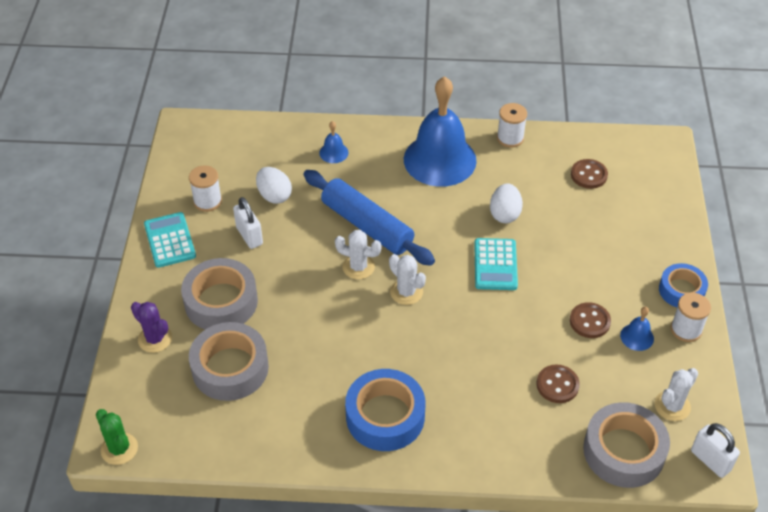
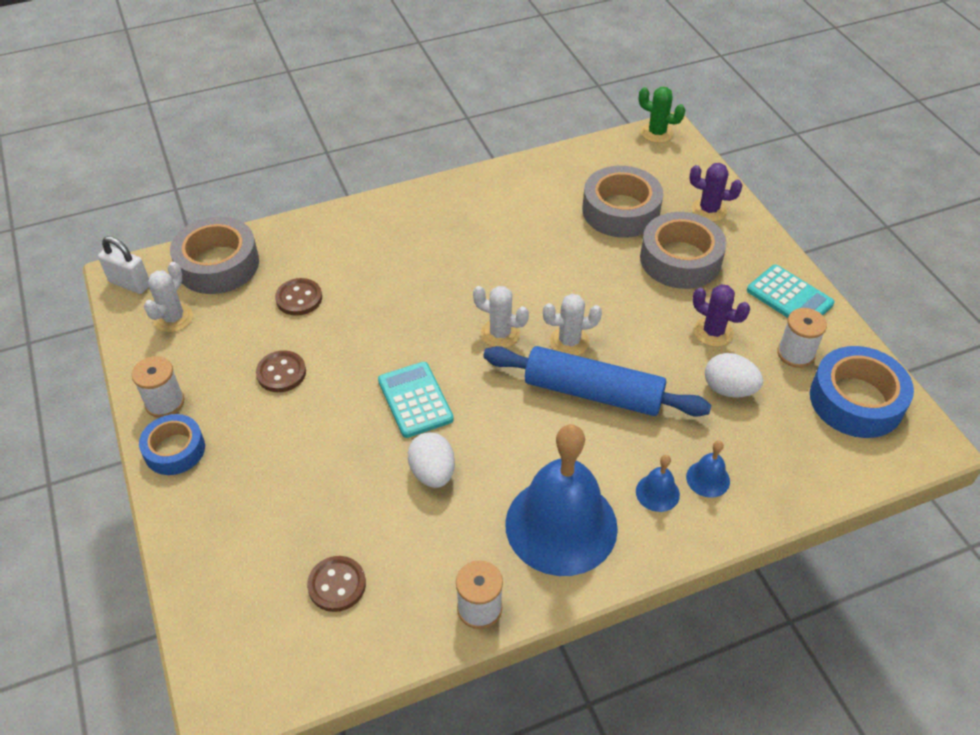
camera: 155 degrees right, 0 degrees up
(249, 236) = (713, 332): white padlock -> purple cactus
(385, 416) = (454, 221): blue tape -> blue tape (856, 400)
(637, 337) = (222, 374): blue bell -> blue bell (657, 493)

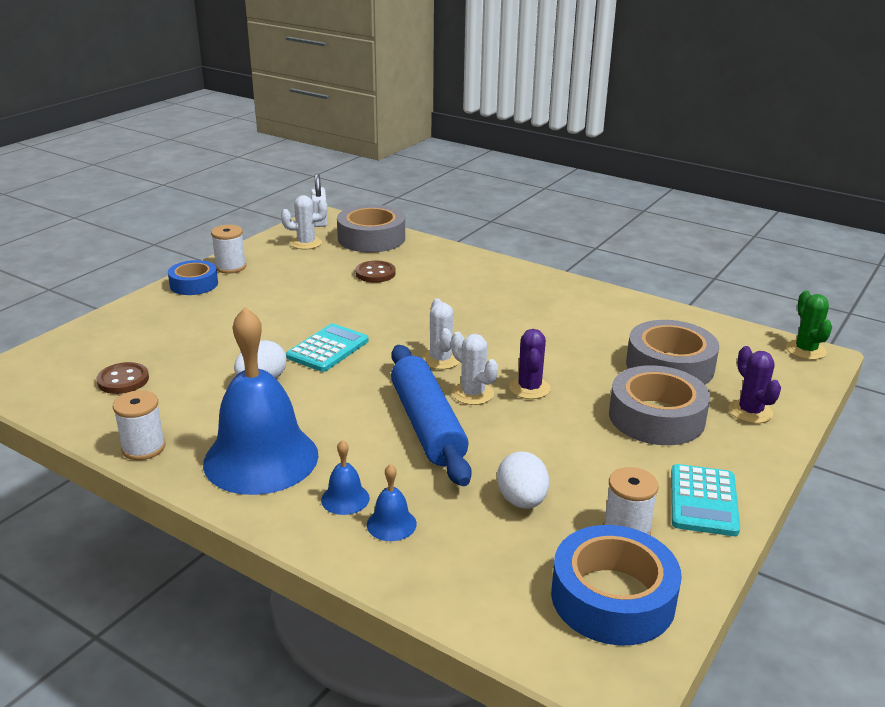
camera: 55 degrees right, 20 degrees down
(281, 373) = (298, 292): brown button -> none
(713, 332) = (586, 467): purple cactus -> purple cactus (529, 388)

